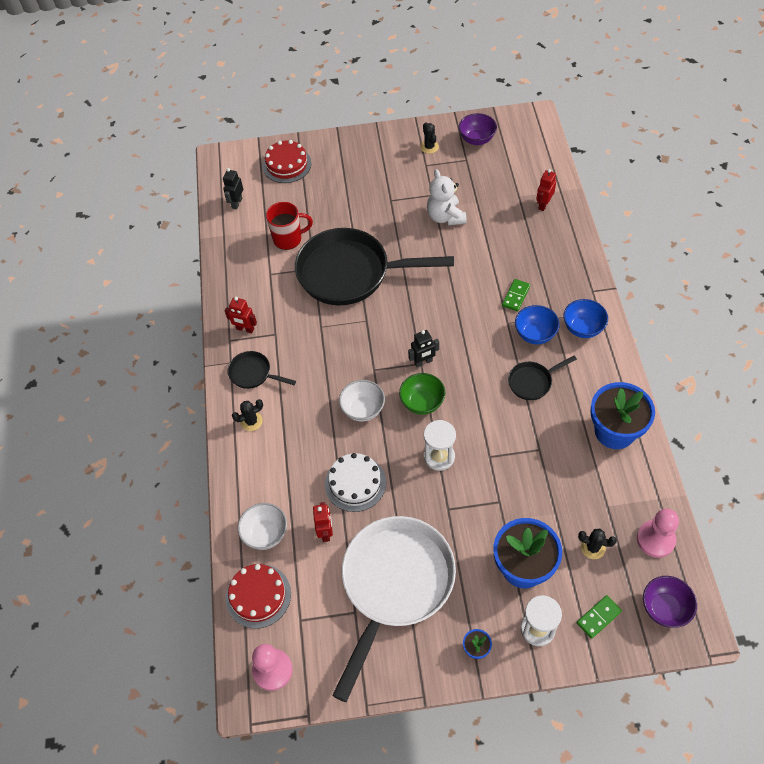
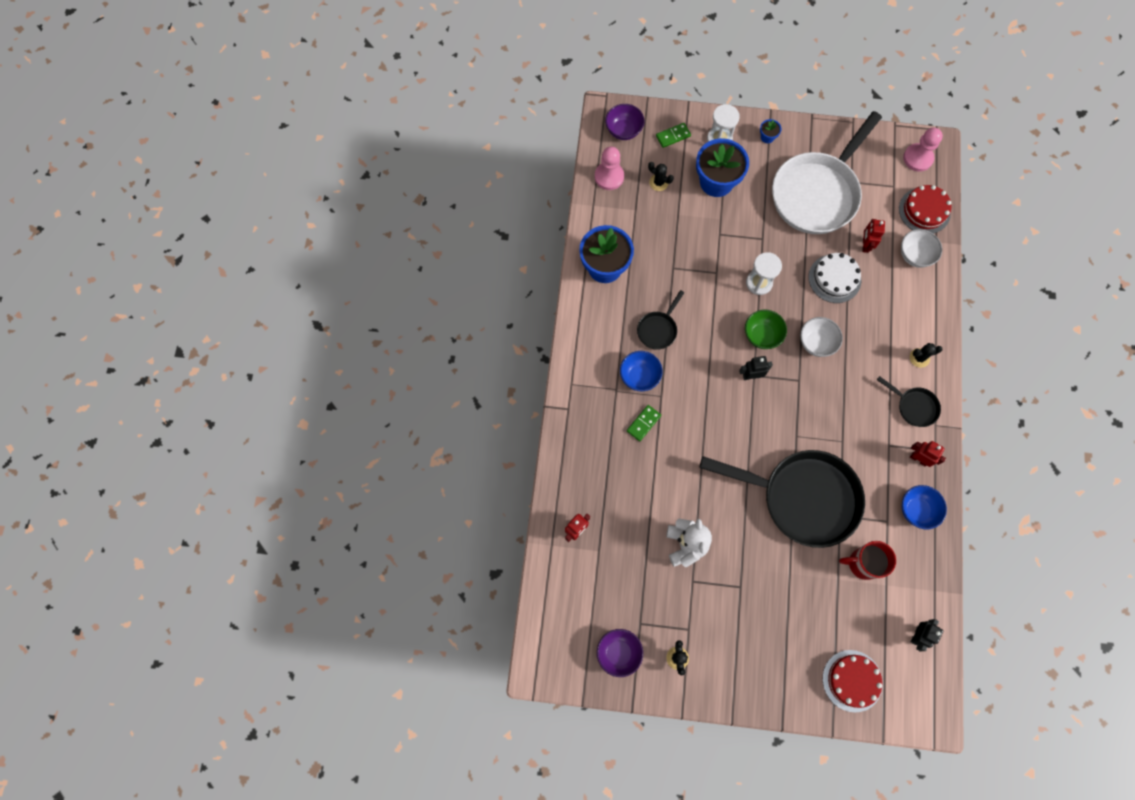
camera: 170 degrees left, 15 degrees up
(532, 382) = (658, 329): black pan -> black pan turned 135 degrees clockwise
(583, 328) = (593, 371): blue bowl -> blue bowl (916, 510)

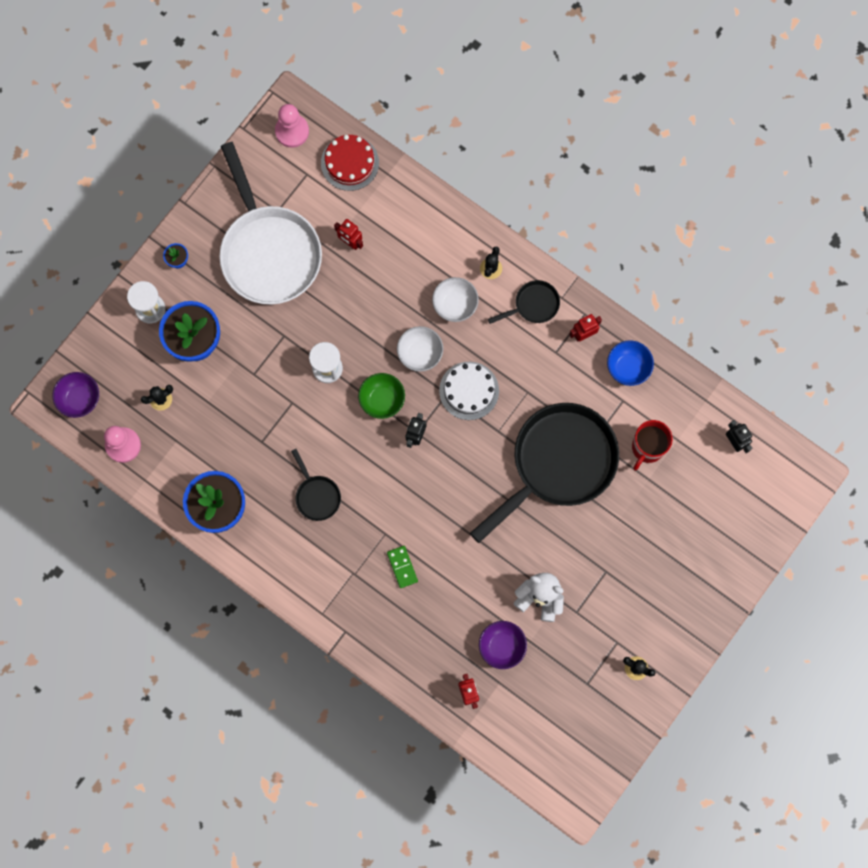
camera: 60 degrees left, 5 degrees up
(618, 653) = (602, 719): purple bowl -> purple bowl (502, 646)
(639, 376) = (353, 543): blue bowl -> none
(673, 136) = (118, 353): green domino -> none
(834, 278) = (366, 294): white cake -> white cake (469, 390)
(852, 680) = (741, 524): red cake -> none
(914, 255) = (389, 203): white bowl -> white bowl (455, 305)

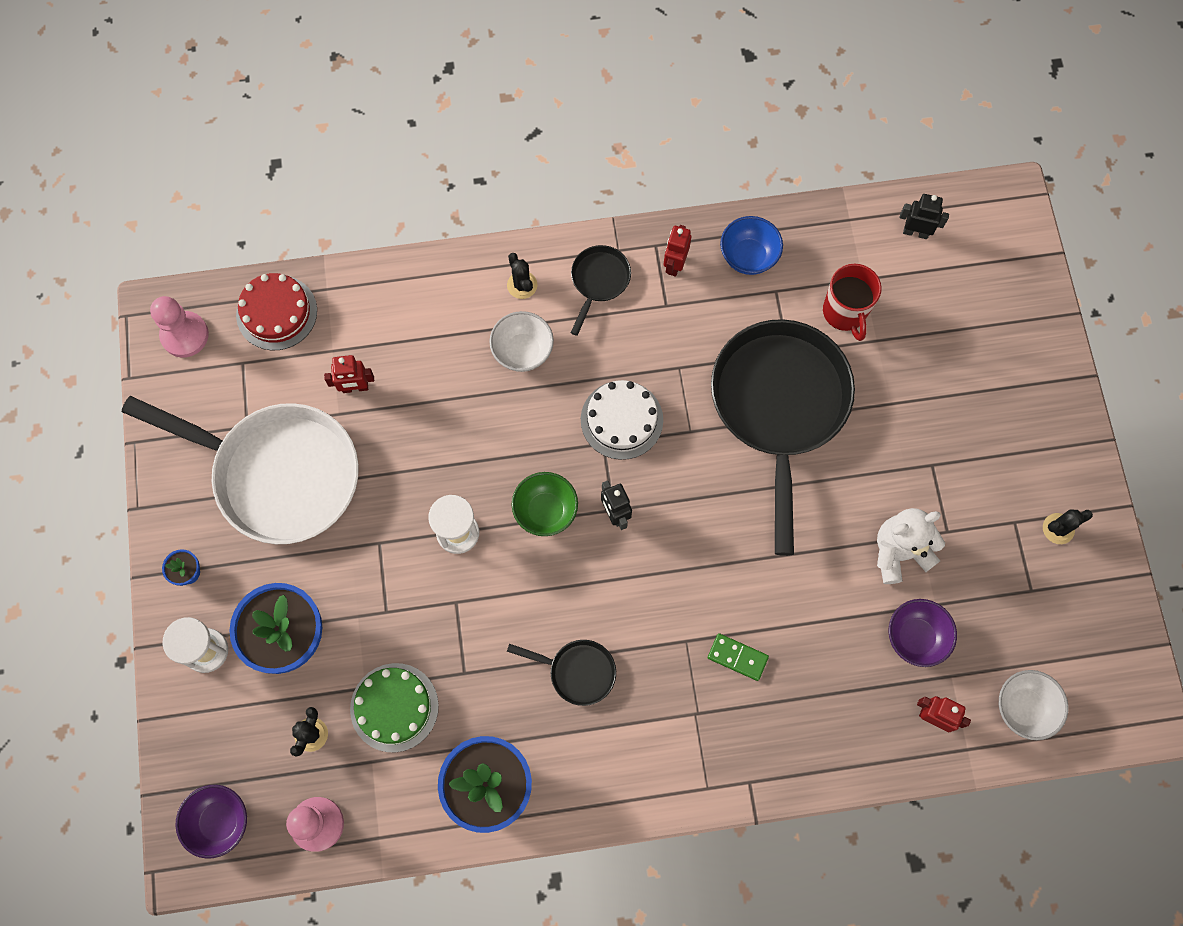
camera: 45 degrees left, 5 degrees down
(212, 425) = (394, 707): none -> green cake
(420, 353) = (536, 430): white bowl -> white bowl (1023, 708)

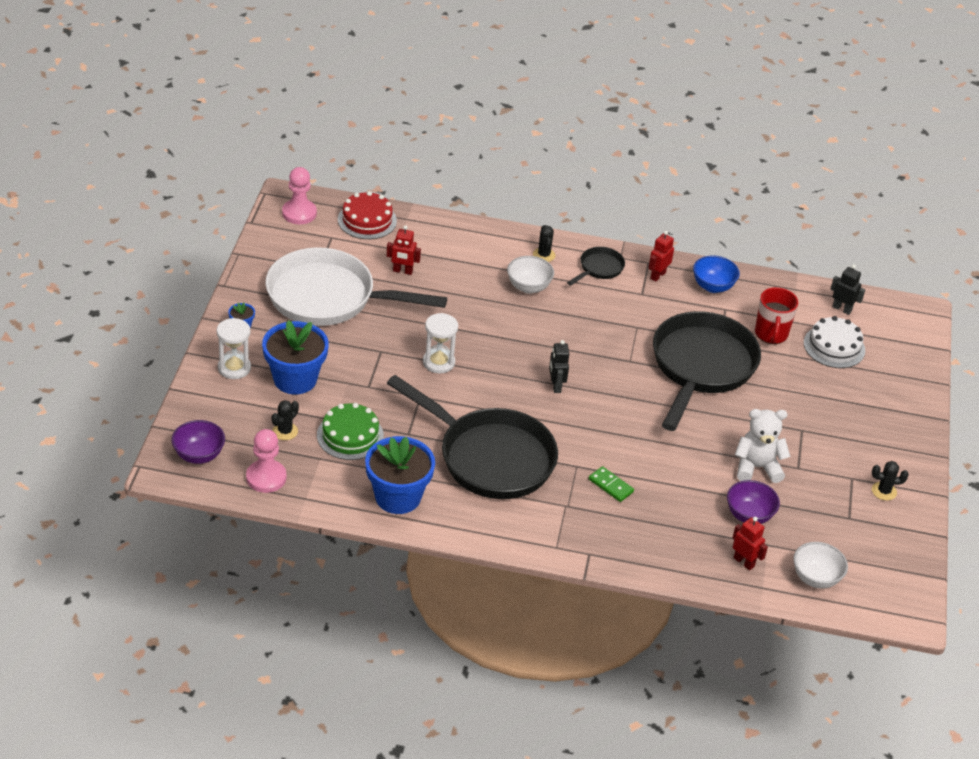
camera: 15 degrees right, 30 degrees down
(278, 474) = (328, 297): white pan -> white pan turned 150 degrees clockwise
(545, 511) = (506, 370): green bowl -> none
(577, 672) = (490, 457): black pan -> black pan, size x2.30
(621, 420) = (583, 341): white cake -> white cake (834, 346)

